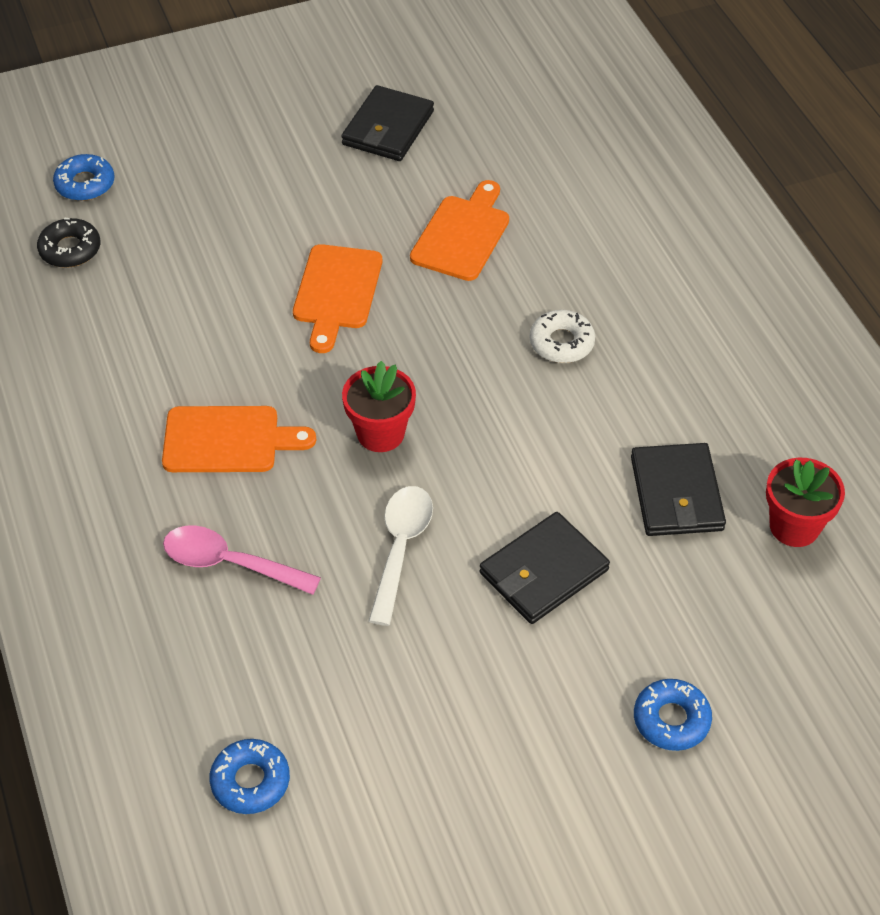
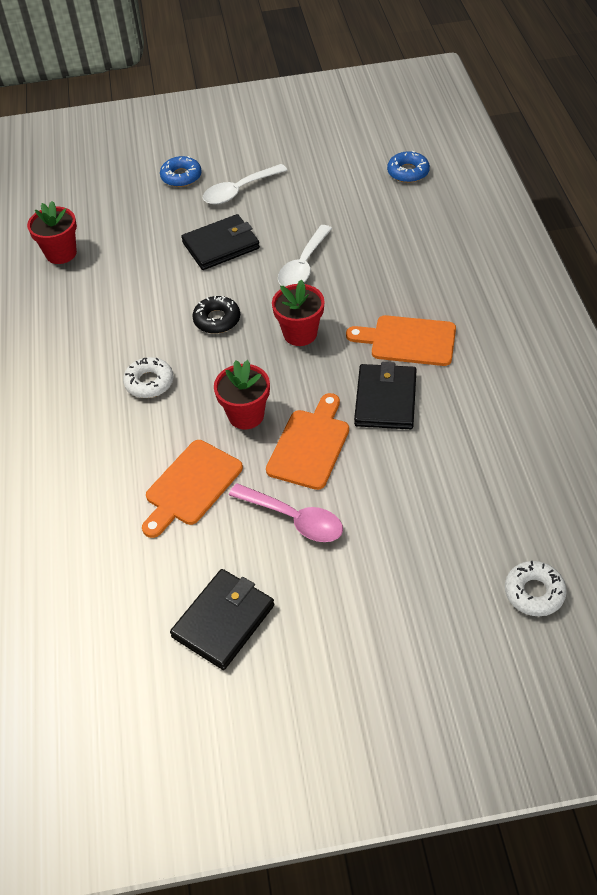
camera: 165 degrees left, 0 degrees up
(70, 249) = (541, 517): black donut -> black donut (217, 319)
(85, 184) = (534, 592): blue donut -> white donut
(230, 563) = (412, 268): pink spoon -> pink spoon (294, 519)
(423, 317) = (246, 415): none -> red flower pot
(552, 697) = (239, 190): none -> white spoon
(676, 494) = (121, 277): black wallet -> black wallet (385, 399)

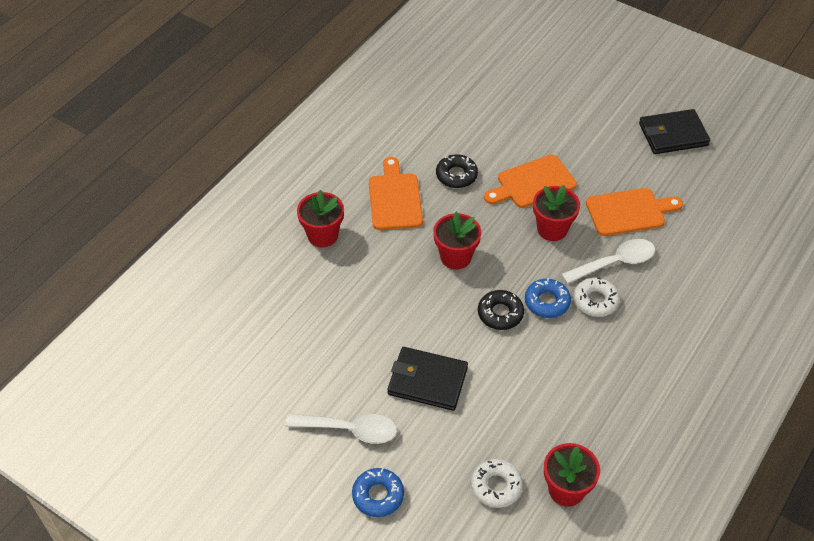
camera: 140 degrees left, 0 degrees up
(294, 519) = (585, 153): pink spoon -> none
(303, 265) = (389, 309): white spoon -> white spoon (614, 263)
(385, 399) = (456, 175): black wallet -> black donut
(408, 172) = (204, 329): blue donut -> blue donut (547, 302)
(408, 340) = (395, 198): orange cutting board -> orange cutting board turned 150 degrees counterclockwise
(421, 274) = (322, 235): none -> red flower pot
(534, 592) = (503, 45): white donut -> white donut (496, 486)

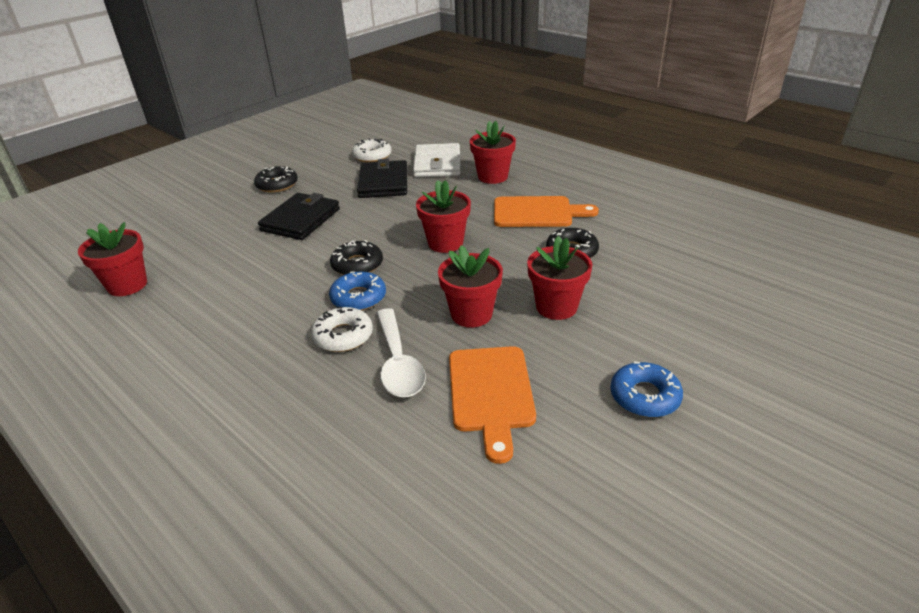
camera: 100 degrees right, 15 degrees down
(292, 285) = (437, 164): none -> white wallet
(349, 430) = (277, 185): white spoon -> black donut
(378, 495) = (209, 194): blue donut -> blue donut (644, 396)
(496, 486) = (167, 247): white donut -> white donut (372, 156)
(532, 183) = (556, 307): orange cutting board -> red flower pot
(673, 134) = (679, 488): black wallet -> black wallet (383, 183)

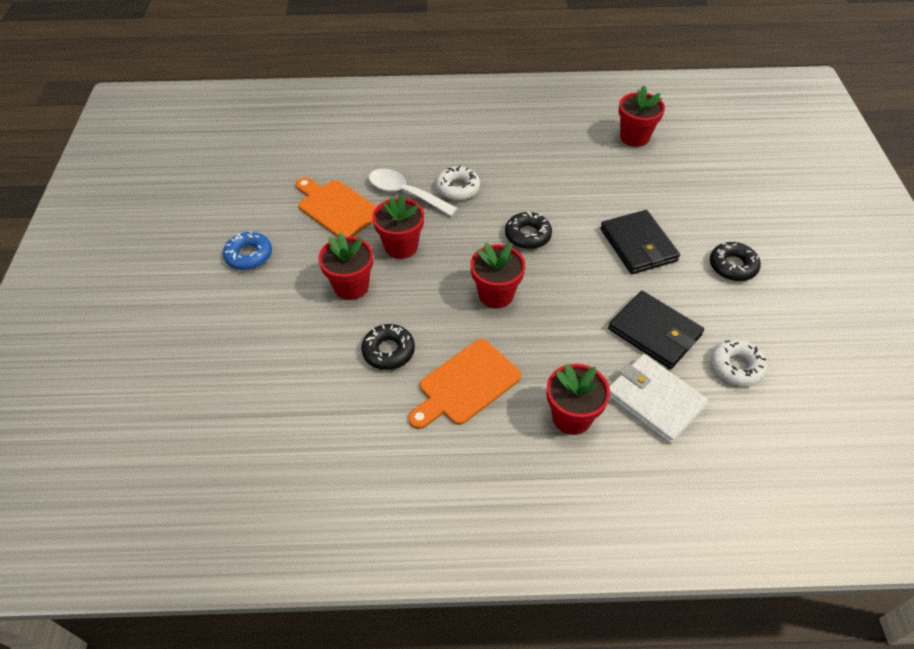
camera: 135 degrees right, 15 degrees up
(358, 298) = (487, 214): blue donut -> none

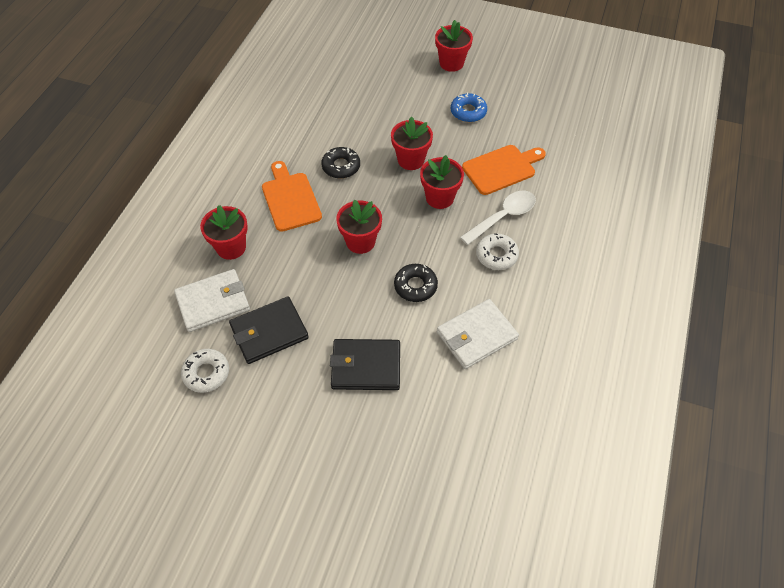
camera: 110 degrees right, 5 degrees up
(556, 182) = (476, 336): none -> white wallet
(634, 137) = (523, 442): red flower pot -> red flower pot (451, 63)
(732, 266) = (304, 434): black donut -> none

